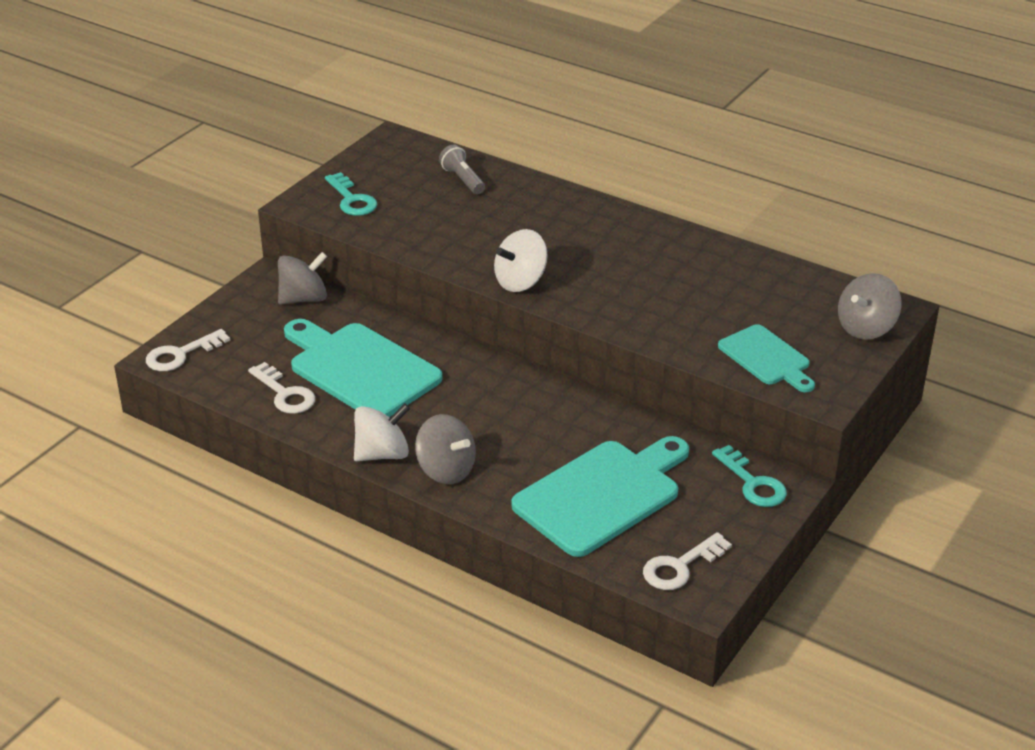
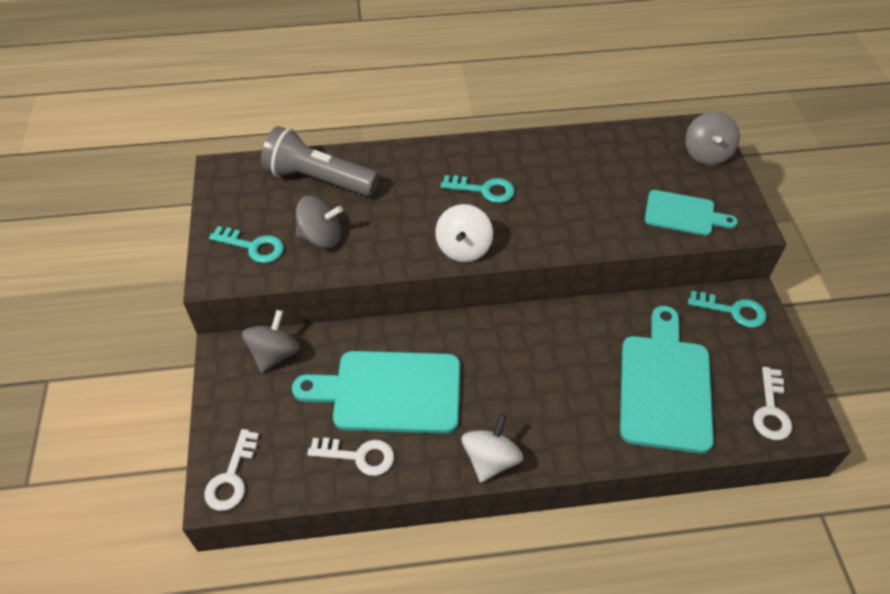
camera: 40 degrees left, 15 degrees up
(446, 470) = (548, 441): grey spinning top -> grey spinning top (321, 237)
(463, 180) = (319, 179): grey flashlight -> grey flashlight, size x1.97
(597, 252) = (483, 190): none -> turquoise key

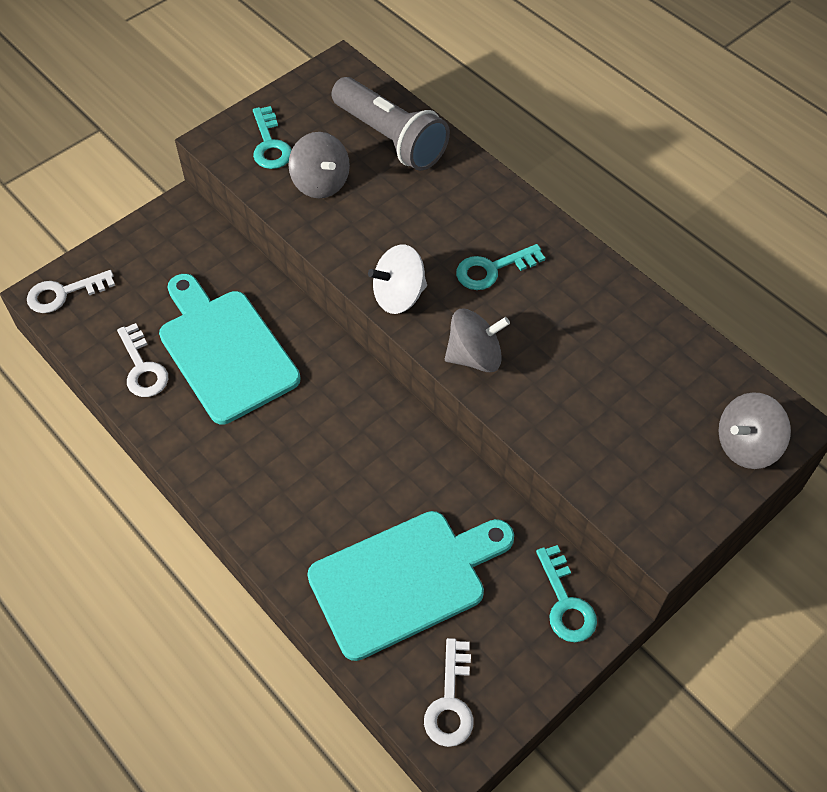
camera: 55 degrees right, 5 degrees up
(274, 354) = (203, 244): grey spinning top -> grey spinning top (474, 356)
(319, 179) = (390, 138): grey flashlight -> grey flashlight turned 150 degrees clockwise
(483, 190) = (493, 269): turquoise key -> turquoise key turned 90 degrees clockwise
(490, 460) = (207, 470): white spinning top -> none
(683, 214) = (621, 465): turquoise cutting board -> none
(771, 410) = (450, 701): white key -> white key turned 60 degrees counterclockwise

